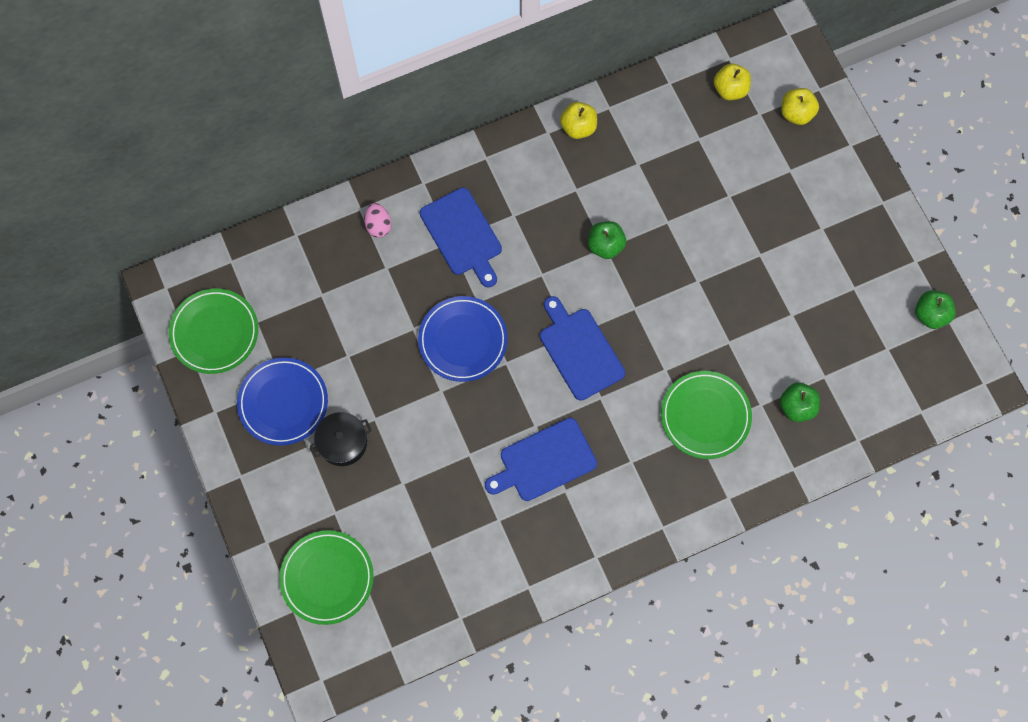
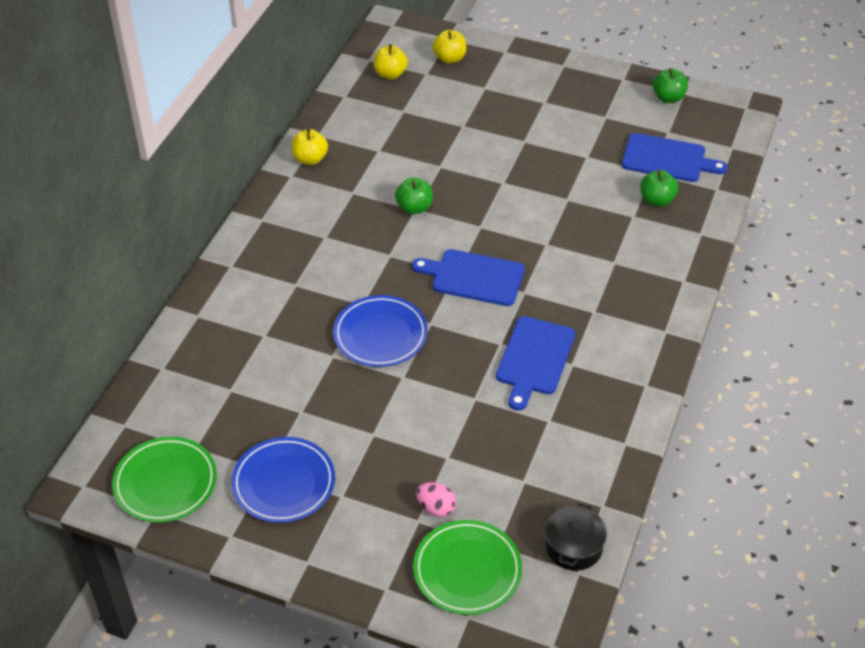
camera: 45 degrees left, 25 degrees down
(342, 442) = (366, 470): black pot -> black pot (574, 546)
(378, 225) = (225, 315): pink egg -> pink egg (436, 508)
(462, 235) = (300, 274): blue cutting board -> blue cutting board (667, 159)
(705, 416) = (607, 249): green plate -> none

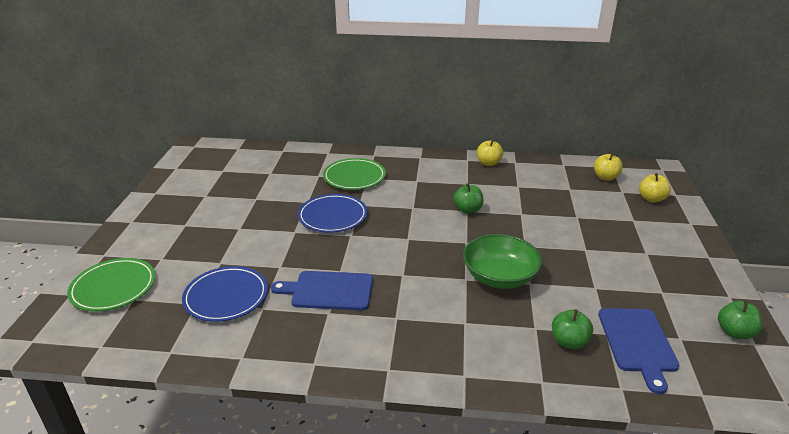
camera: 75 degrees right, 15 degrees down
(165, 482) = (196, 167): green plate -> green plate (354, 177)
(283, 483) = (196, 203): blue plate -> blue plate (226, 297)
(436, 508) = (172, 265): pink egg -> none
(473, 277) = (408, 247): blue cutting board -> none
(550, 218) = (499, 277): none -> green bowl
(574, 546) = (128, 340): black pot -> none

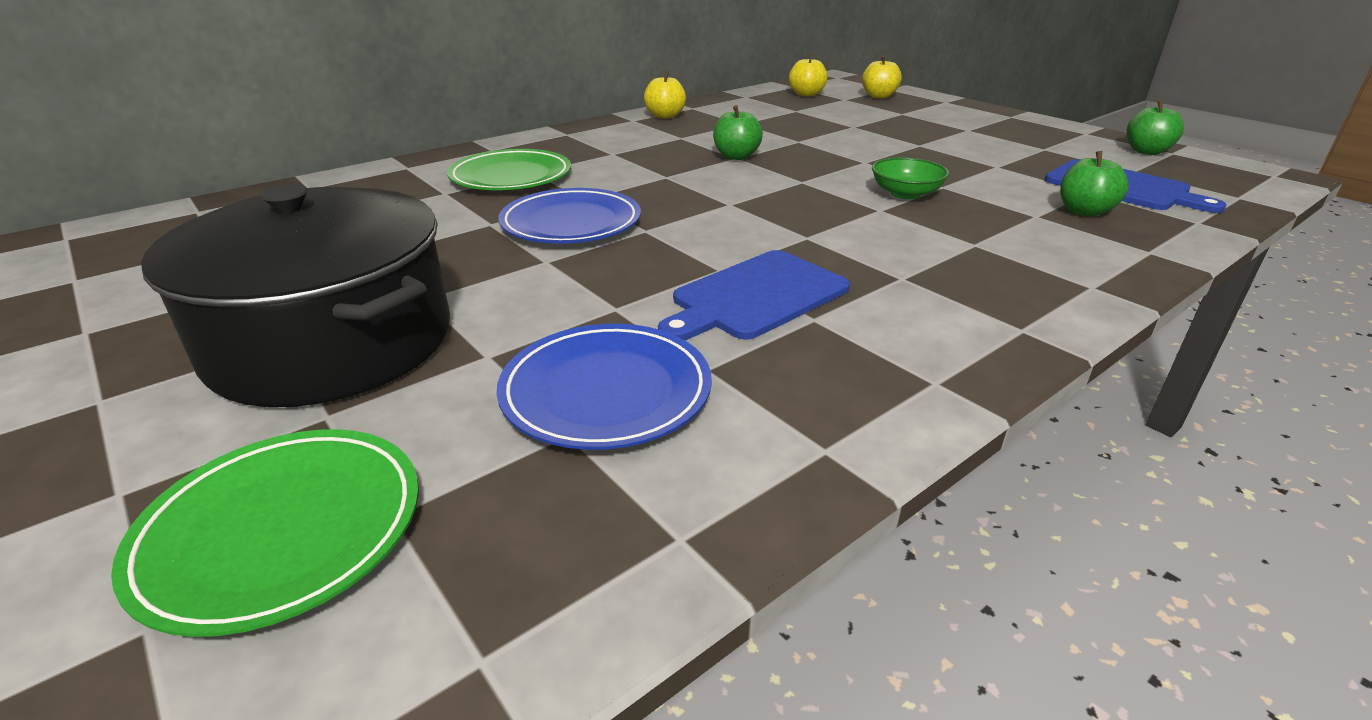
camera: 45 degrees left, 0 degrees up
(195, 232) = (332, 342): none -> black pot
(499, 277) = (905, 194): green bowl -> green bowl, size x0.60

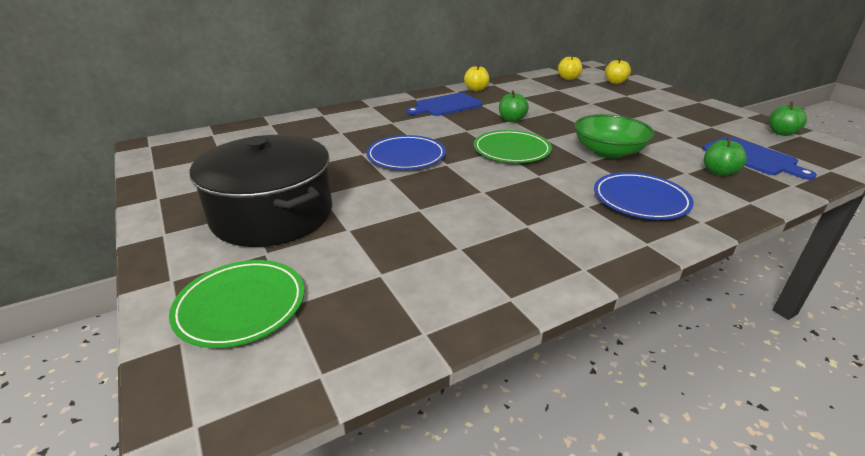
camera: 10 degrees right, 0 degrees up
(511, 176) = (378, 124): green plate -> green plate (511, 150)
(606, 391) = (404, 255): blue plate -> blue plate (640, 200)
(755, 296) = (498, 209): blue cutting board -> blue cutting board (446, 105)
(905, 194) = (608, 152): green bowl -> green bowl, size x1.67

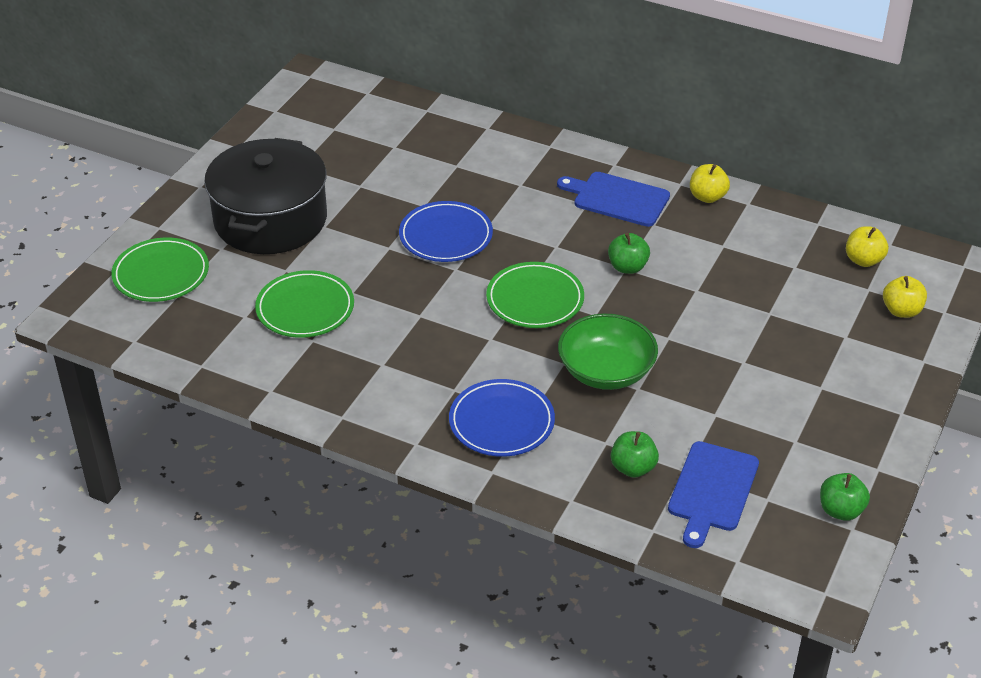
camera: 55 degrees right, 10 degrees up
(411, 237) = (305, 308): none -> green plate

